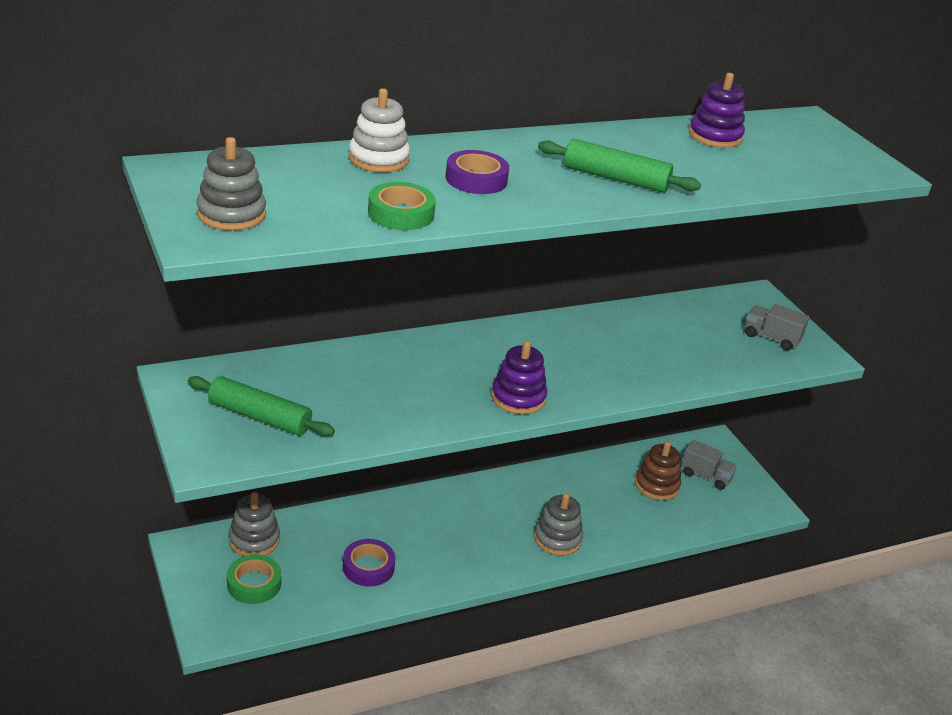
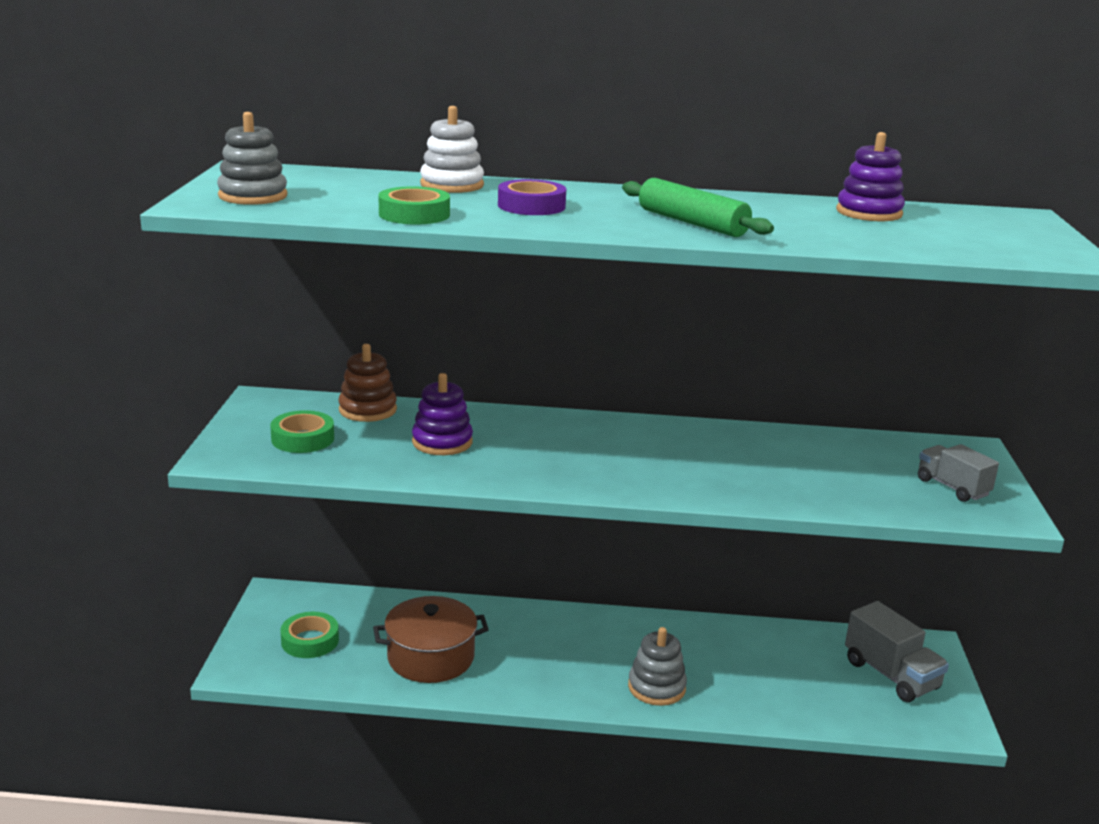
camera: 30 degrees right, 10 degrees down
(254, 540) = (341, 606): grey stacking toy -> none
(259, 417) = (303, 439): green rolling pin -> green tape
(368, 567) = (431, 657): purple tape -> brown pot
(518, 398) = (579, 476): purple stacking toy -> purple stacking toy (442, 442)
(656, 485) = (819, 668): brown stacking toy -> brown stacking toy (367, 410)
(705, 476) = (891, 675): grey truck -> grey truck, size x1.51

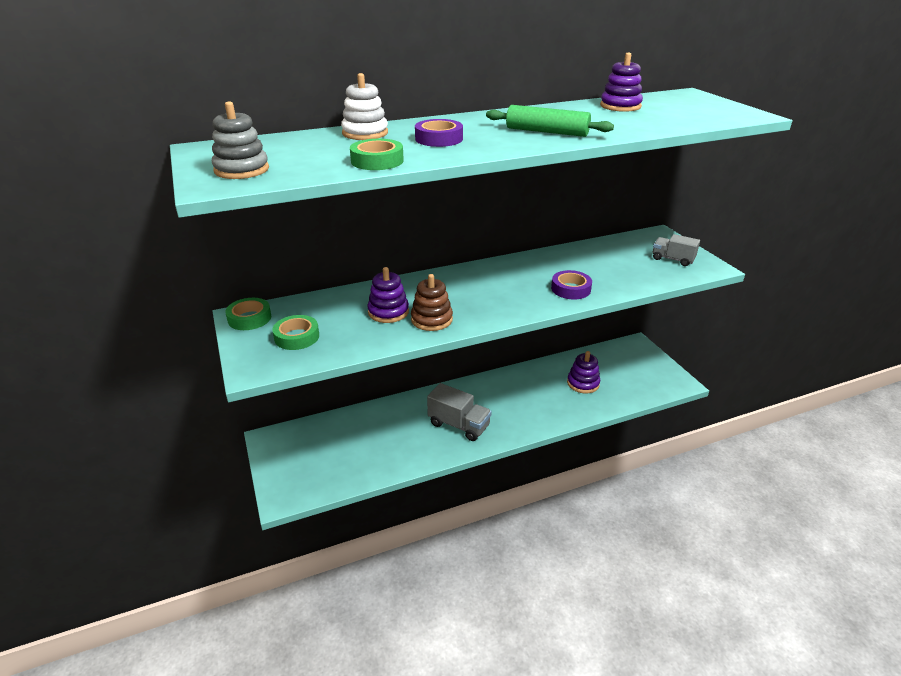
camera: 25 degrees left, 10 degrees up
(310, 641) = (315, 461): green tape -> green tape (249, 318)
(367, 410) = (319, 303): brown stacking toy -> brown stacking toy (431, 319)
(431, 657) = (396, 444): brown pot -> none
(656, 687) = (530, 415): grey stacking toy -> none
(732, 482) = (571, 289): none -> purple tape
(782, 672) = (583, 383): none -> purple stacking toy
(891, 675) = (631, 366): grey truck -> grey truck (459, 425)

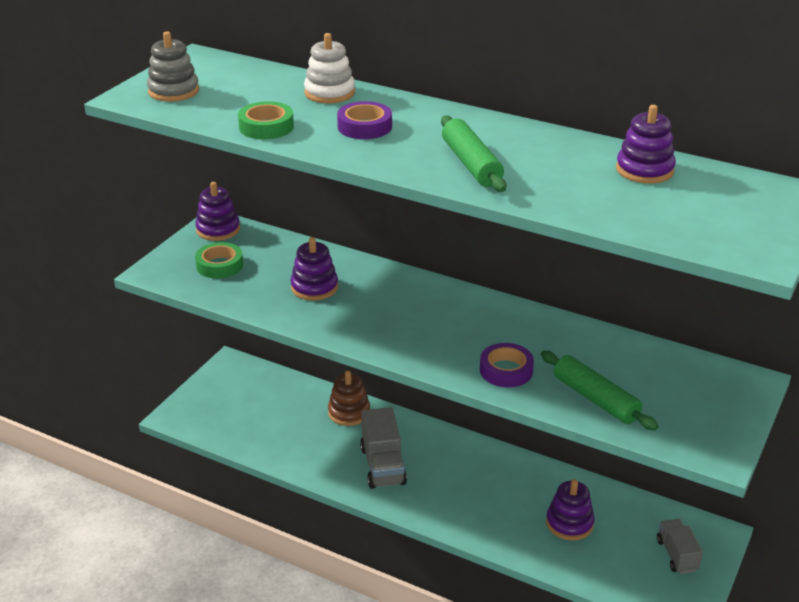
camera: 50 degrees right, 0 degrees up
(249, 318) = (218, 229): green tape -> purple stacking toy
(431, 319) = (332, 316): brown stacking toy -> brown stacking toy (349, 412)
(629, 276) = (595, 399): none -> green rolling pin
(672, 259) = (692, 416): grey truck -> grey truck (676, 555)

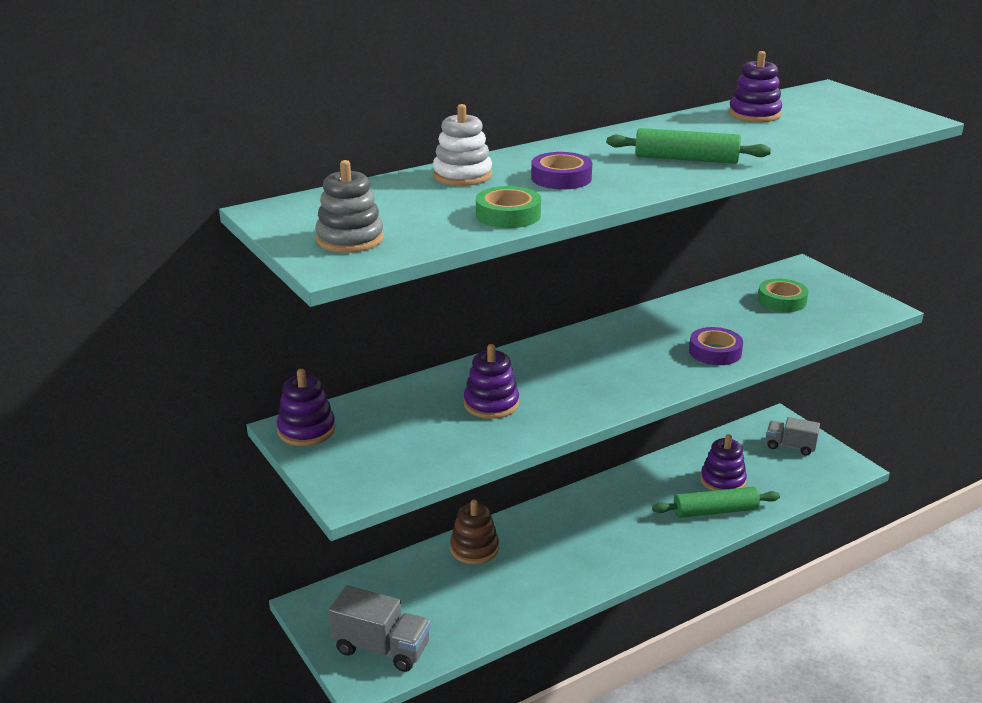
camera: 60 degrees left, 5 degrees down
(219, 265) = (385, 448): green tape -> green tape (781, 301)
(383, 466) = (573, 555): grey truck -> grey truck (381, 648)
(595, 399) = (783, 329): green rolling pin -> green rolling pin (715, 511)

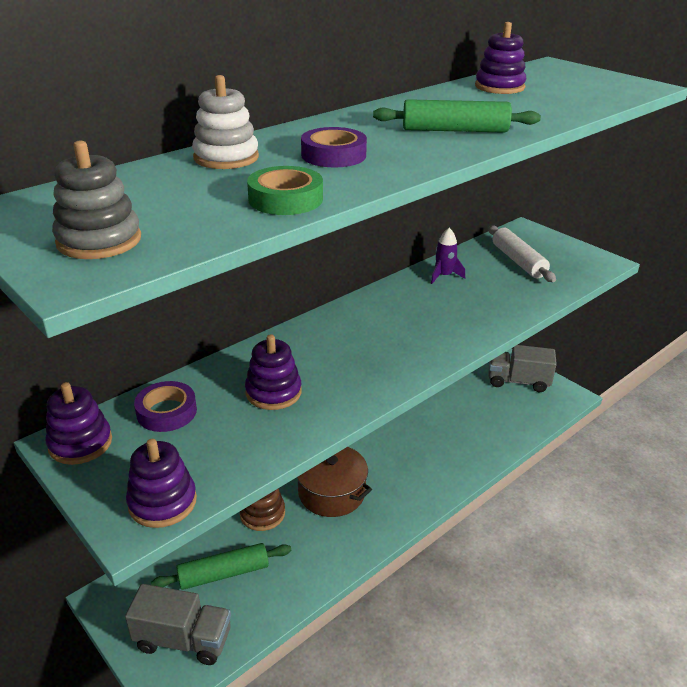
camera: 10 degrees left, 5 degrees up
(551, 537) = (331, 492): none -> brown pot
(693, 310) = (444, 276): none -> purple rocket
(715, 352) = (474, 316): purple tape -> purple tape (167, 412)
(715, 511) = (470, 450): green rolling pin -> green rolling pin (224, 573)
(723, 481) = (470, 420): purple stacking toy -> purple stacking toy (162, 502)
(781, 301) = (518, 261): green tape -> white rolling pin
(790, 446) = (518, 381): grey truck -> grey truck, size x1.51

